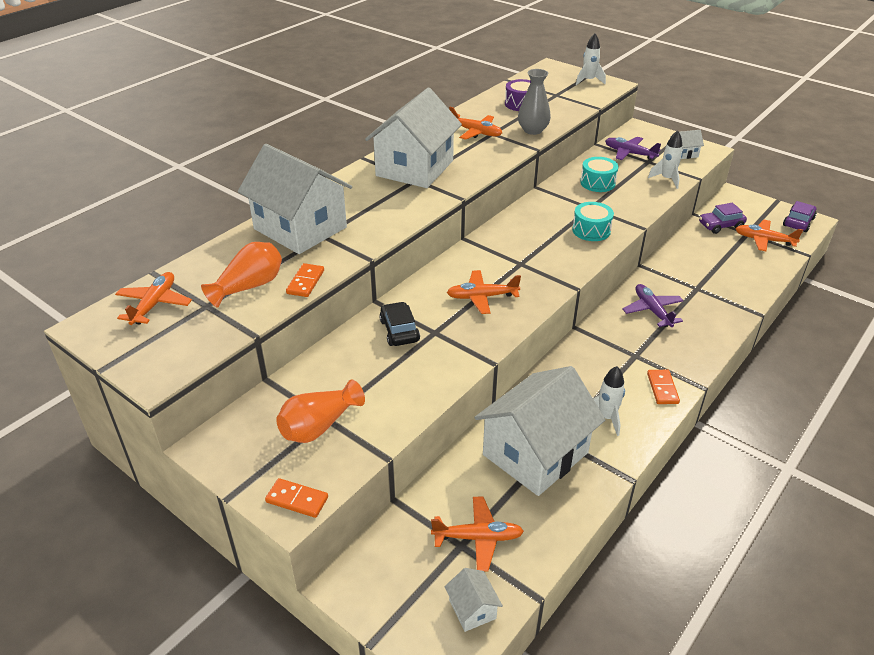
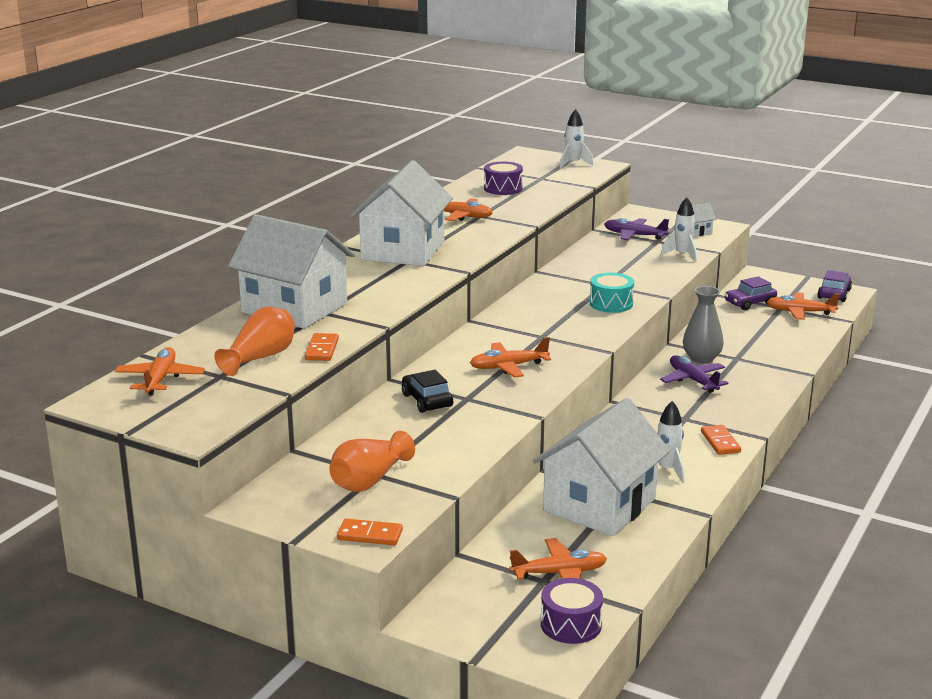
camera: 10 degrees left, 15 degrees down
(472, 609) = (571, 624): white house -> purple drum
(533, 130) = (525, 210): grey vase -> grey vase (701, 358)
(597, 183) = (606, 263): turquoise drum -> none

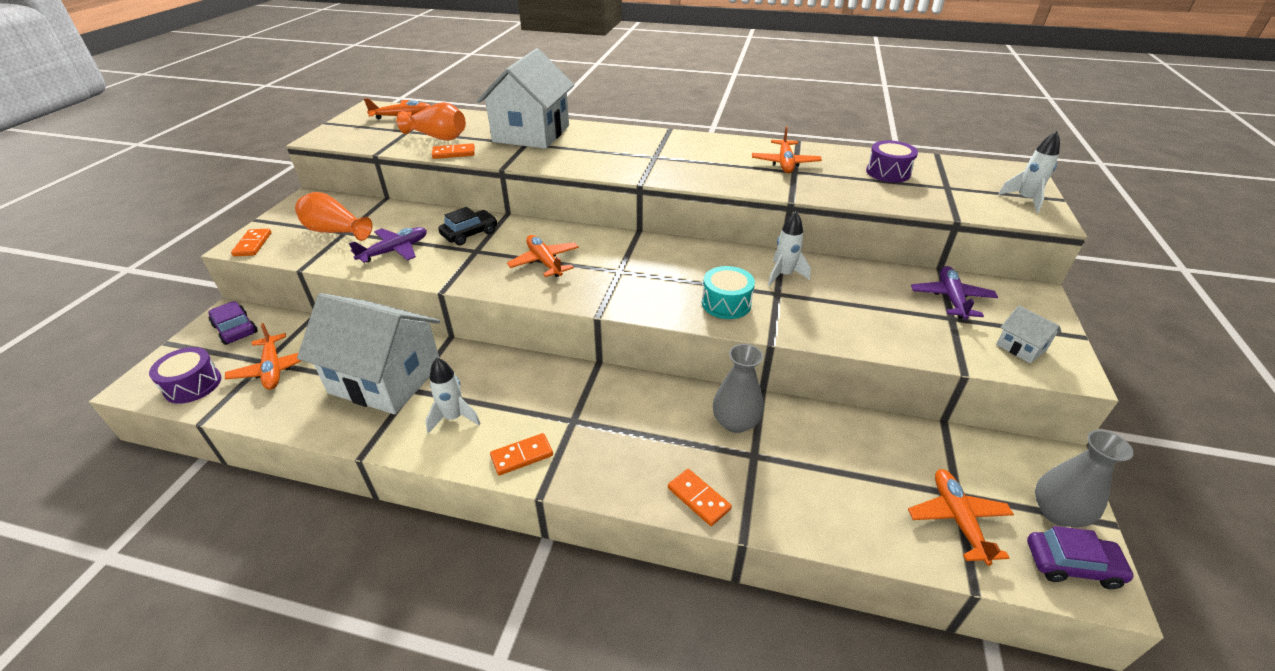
camera: 75 degrees right, 15 degrees up
(403, 250) = (675, 152): white house -> none
(682, 255) = (922, 343): white rocket -> white rocket (784, 275)
(692, 380) = (671, 419): purple plane -> purple plane (395, 251)
(750, 303) = (943, 457): purple car -> purple car (235, 329)
(773, 382) = (698, 498): none -> orange domino
(798, 286) = (1057, 512): none -> grey vase

